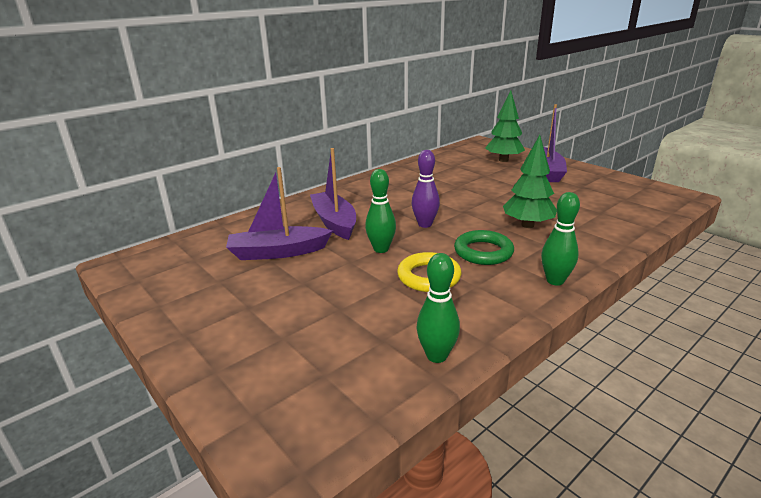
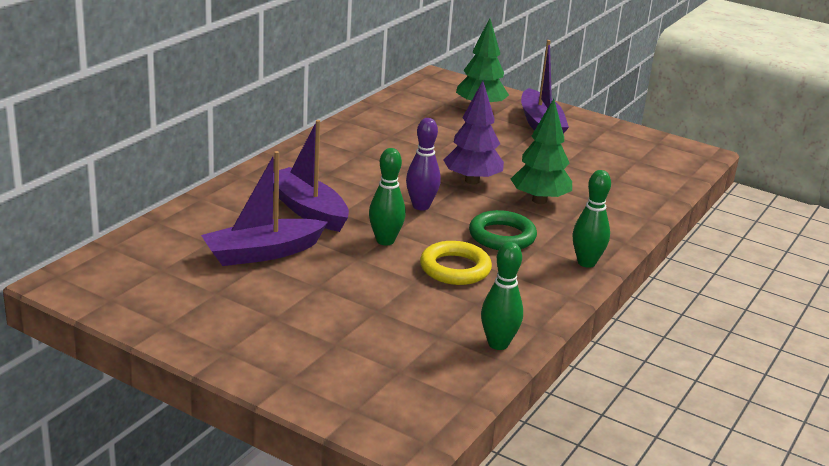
camera: 20 degrees left, 0 degrees up
(476, 208) = (472, 181): none -> purple tree

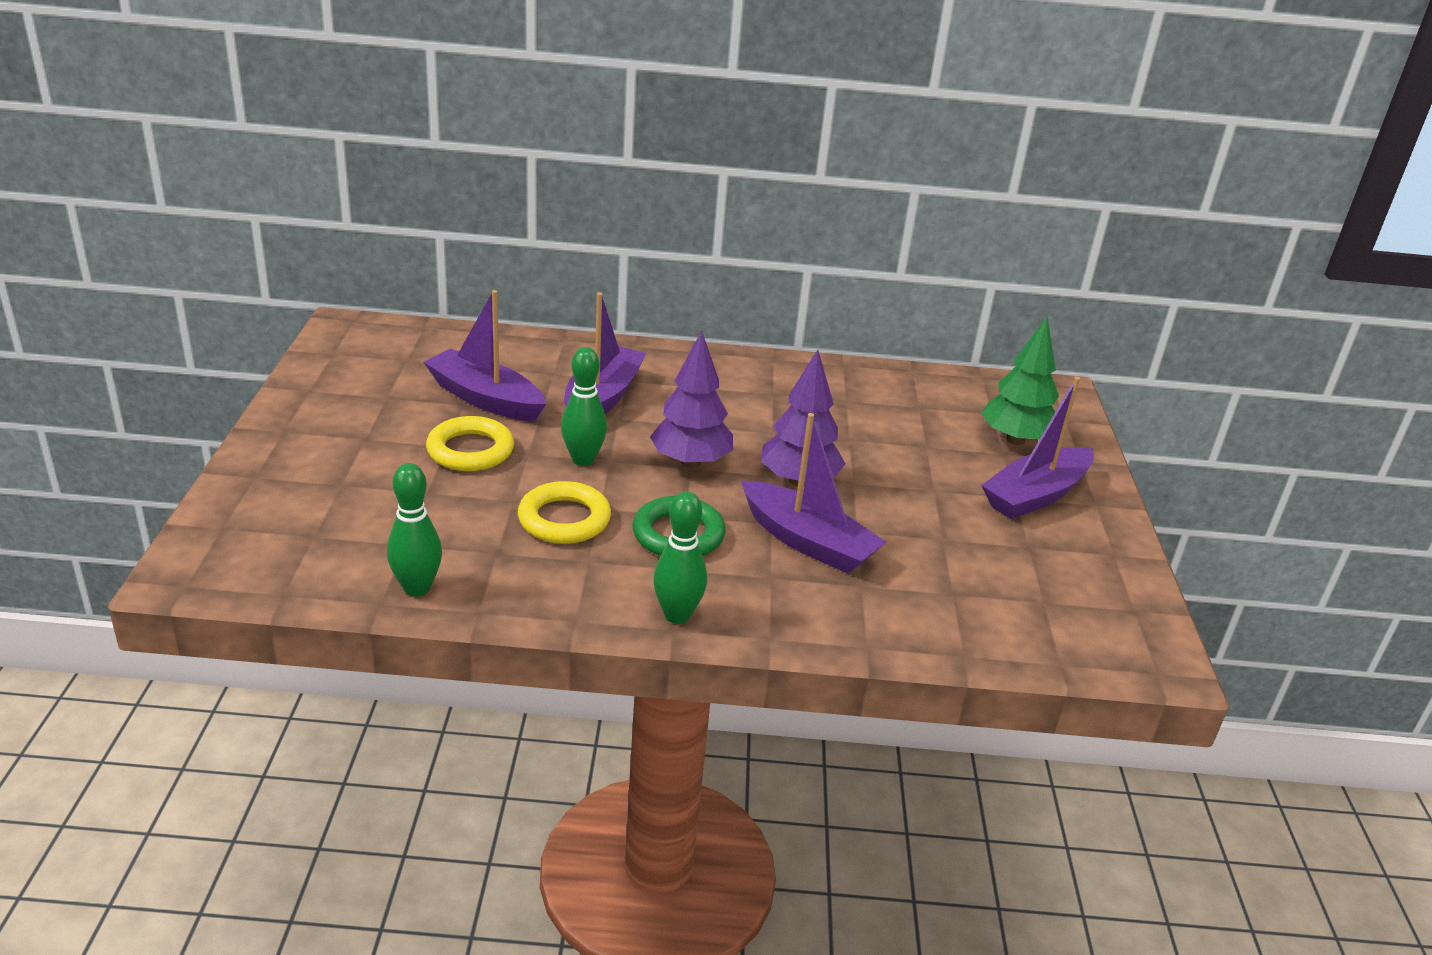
camera: 60 degrees right, 5 degrees up
(334, 278) = (470, 450): none -> yellow ring
(421, 206) = (690, 462): purple bowling pin -> purple tree
(539, 200) = (808, 542): green tree -> purple boat

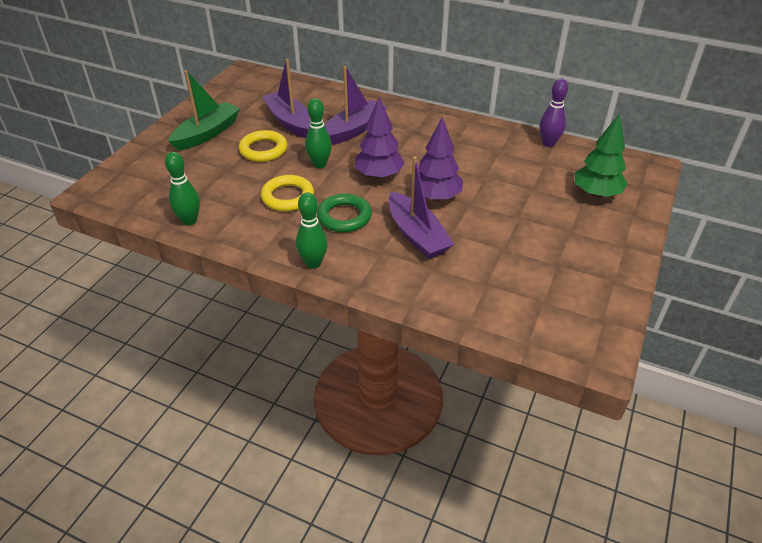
camera: 25 degrees right, 10 degrees up
(349, 438) = (207, 133): none -> green boat
(907, 378) = (548, 143): none -> purple bowling pin
(1035, 495) = (585, 232): purple boat -> none

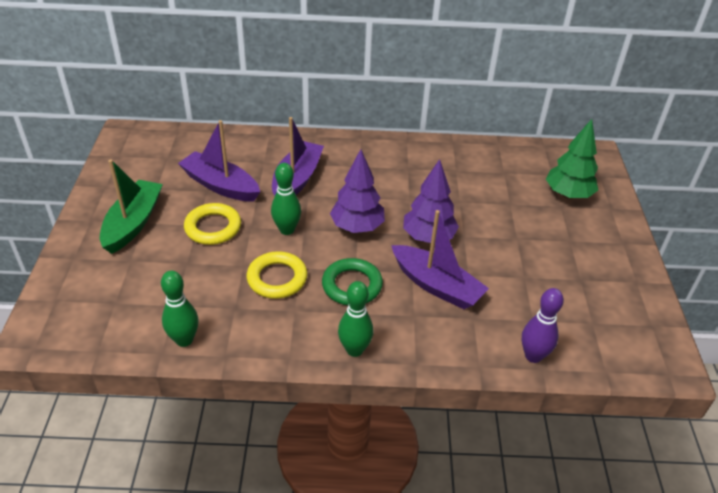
camera: 25 degrees left, 0 degrees up
(548, 143) = (495, 150): purple bowling pin -> purple bowling pin (533, 356)

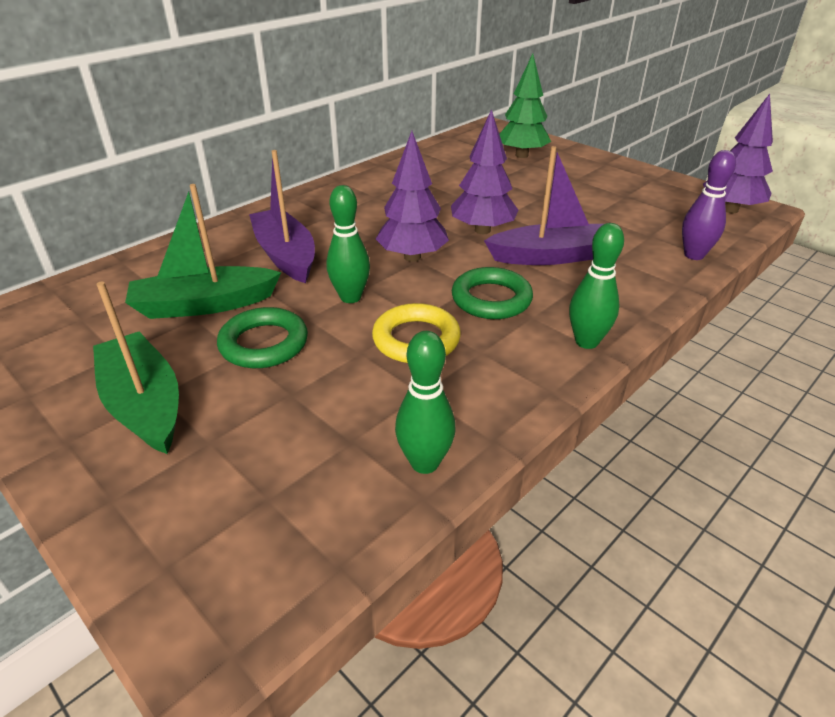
camera: 45 degrees left, 5 degrees down
(213, 227) = (264, 344): yellow ring -> green ring
(220, 185) = (204, 305): purple boat -> green boat
(642, 348) = (730, 210): none -> purple tree

